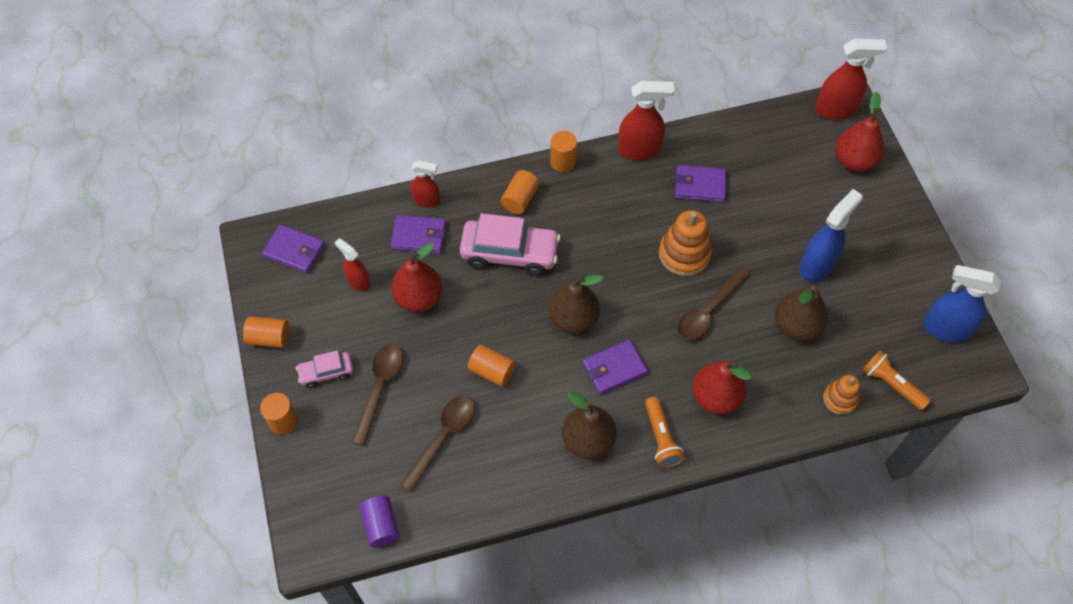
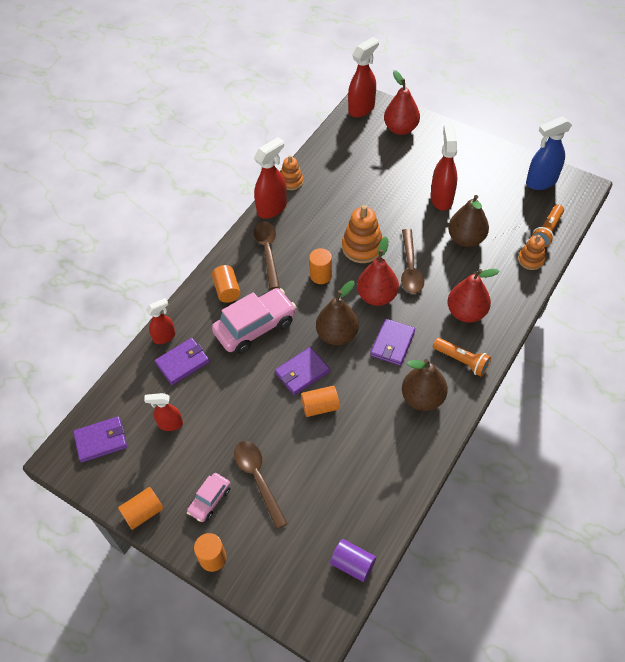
camera: 40 degrees left, 5 degrees down
(419, 298) = (224, 401): red pear -> red pear (377, 296)
(443, 437) = (333, 473): brown spoon -> brown spoon (267, 251)
(563, 162) = (231, 248): orange cylinder -> orange cylinder (321, 275)
(685, 136) = (291, 181): none -> orange stacking toy
(699, 185) = (329, 202): purple wallet -> purple wallet (302, 372)
(817, 265) = (441, 198): blue spray bottle -> red spray bottle
(891, 384) = (547, 231): orange flashlight -> orange flashlight turned 60 degrees counterclockwise

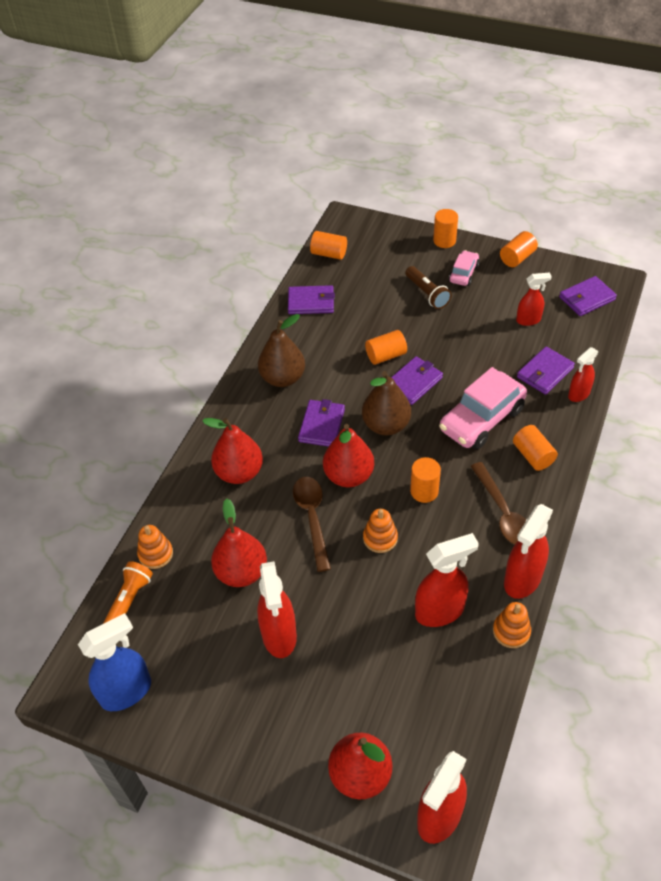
camera: 170 degrees right, 5 degrees down
(258, 478) = (427, 293): brown spoon -> brown flashlight
(333, 198) = (440, 611): none -> red spray bottle
(352, 564) = (329, 254): purple cylinder -> orange cylinder
(362, 247) = (380, 538): orange stacking toy -> orange stacking toy, size x0.62
(383, 490) = (311, 302): none -> purple wallet
(461, 360) = (243, 419): orange flashlight -> none
(466, 239) = (241, 572): brown pear -> red pear

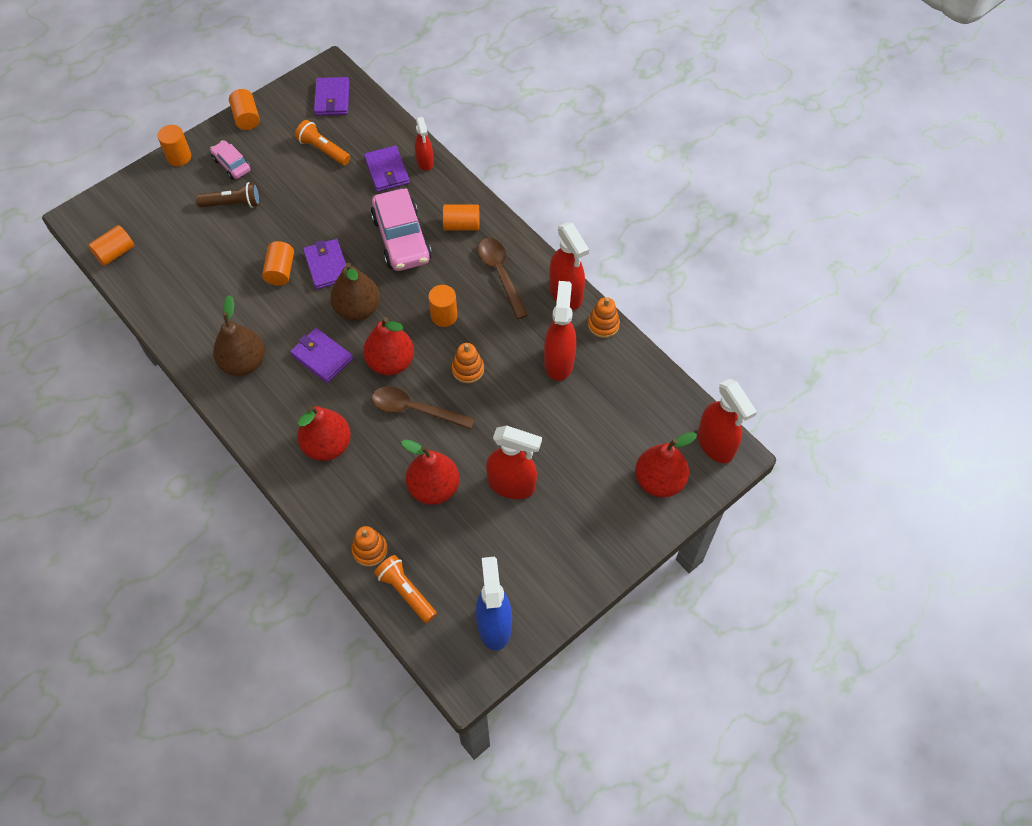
camera: 65 degrees left, 10 degrees up
(311, 302) = (167, 297): purple wallet -> none
(503, 513) = (500, 274): brown spoon -> brown spoon turned 120 degrees counterclockwise
(528, 320) = (323, 150): red spray bottle -> orange flashlight

